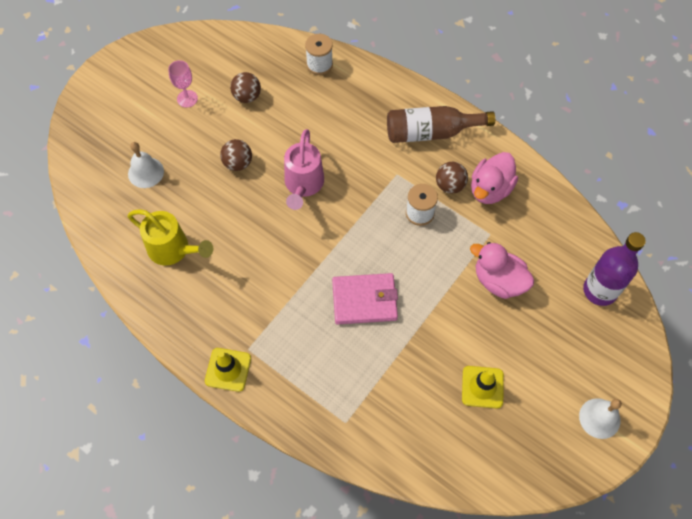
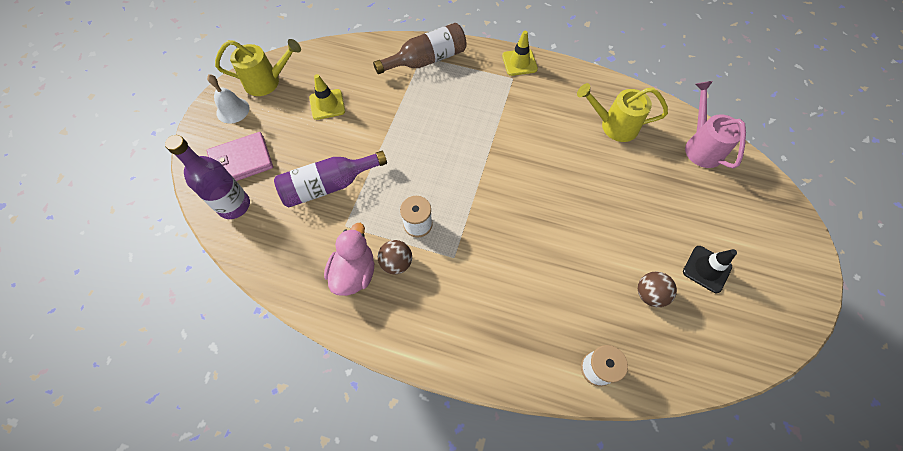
camera: 160 degrees right, 0 degrees up
(146, 172) = (685, 180): white bell -> none
(187, 98) = (707, 269): pink goblet -> black traffic cone
(238, 163) = (611, 216): brown ball -> none
(303, 185) = (538, 215): pink watering can -> pink watering can (701, 146)
(364, 300) = (439, 136): pink wallet -> pink wallet (241, 161)
(431, 132) = (434, 320): brown bottle -> brown bottle (426, 60)
(498, 281) = (329, 185): pink duck -> purple bottle
(553, 450) = (267, 82): none -> yellow watering can

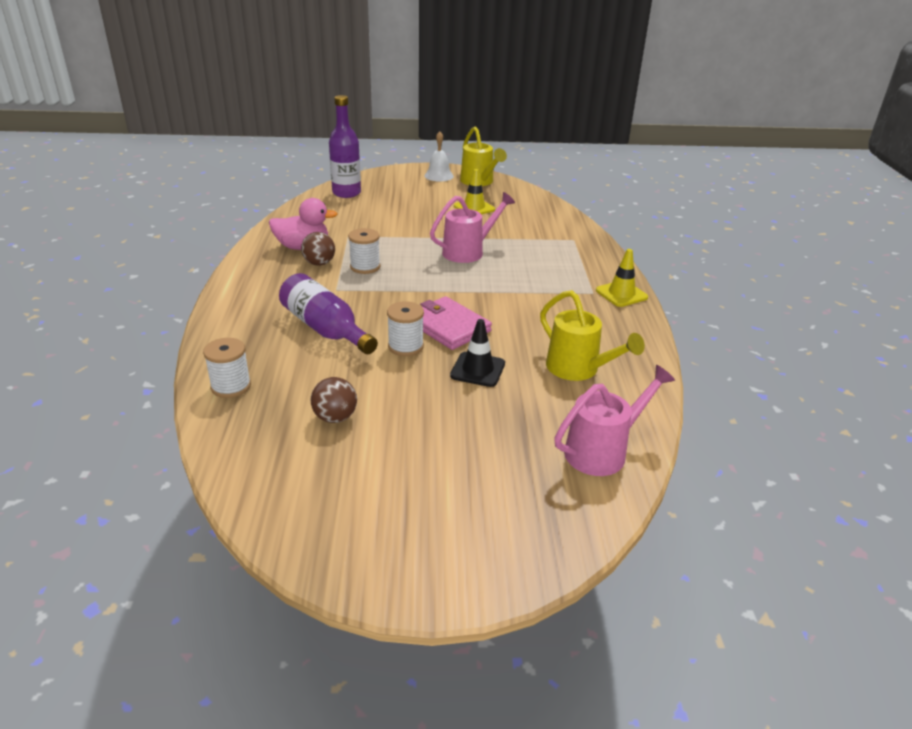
camera: 70 degrees right, 30 degrees down
(241, 161) = (390, 188): pink wallet -> pink wallet (448, 326)
(329, 185) = (386, 223): purple bottle -> purple bottle (325, 329)
(416, 135) = (468, 251): none -> pink watering can
(426, 60) = (571, 242): brown bottle -> none
(562, 224) = (405, 346): none -> white spool
(613, 125) = (578, 370): yellow watering can -> yellow watering can turned 150 degrees clockwise
(707, 269) = (390, 466): black traffic cone -> black traffic cone (477, 370)

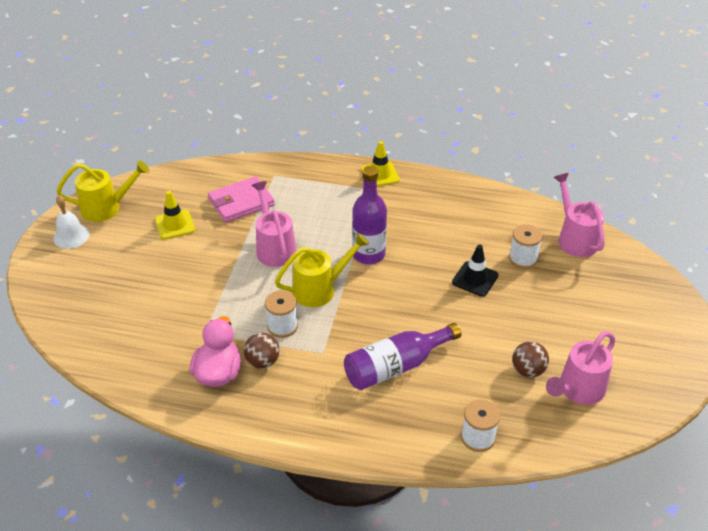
camera: 75 degrees left, 10 degrees up
(307, 460) = (577, 390): none -> pink watering can
(346, 193) = (82, 322): purple bottle -> purple bottle (368, 254)
(405, 346) = (434, 316): white spool -> white spool (523, 258)
(448, 326) = (408, 285): pink wallet -> pink wallet (241, 202)
(578, 370) = (483, 226): yellow watering can -> yellow watering can (320, 289)

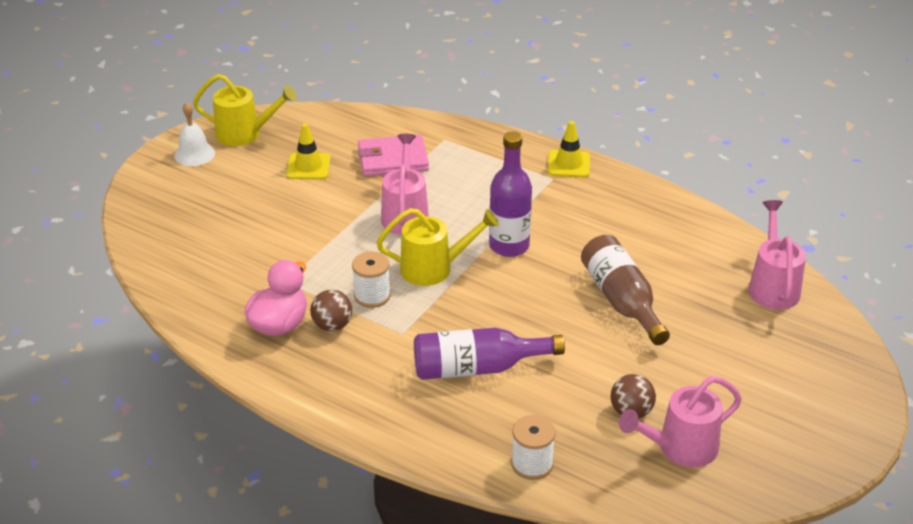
camera: 20 degrees right, 5 degrees down
(475, 279) = (621, 301): black traffic cone -> brown bottle
(523, 258) = (693, 293): white spool -> none

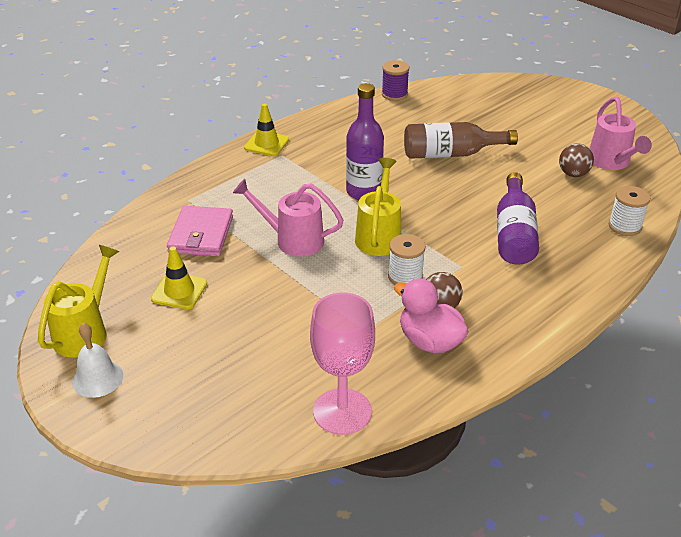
camera: 75 degrees left, 0 degrees up
(179, 285) = (342, 411): none -> pink goblet
(737, 237) = (394, 94): none -> purple spool
(772, 286) = (453, 94): pink watering can -> none

